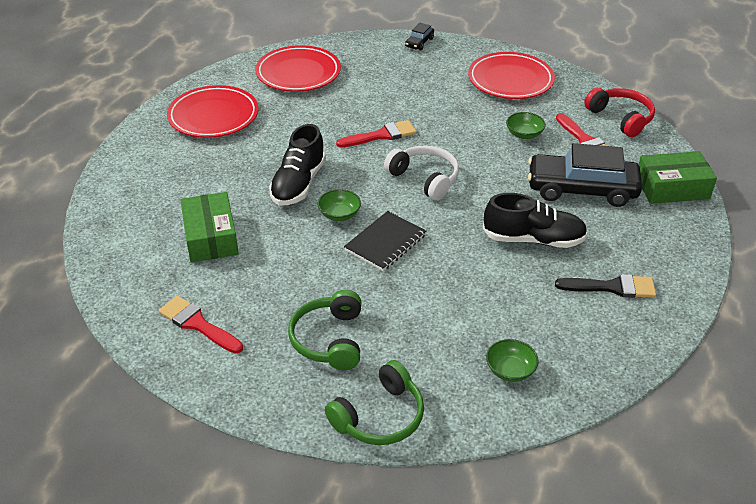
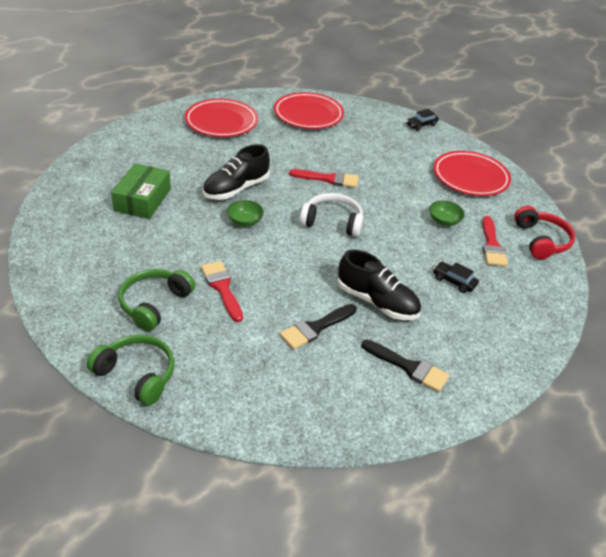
camera: 25 degrees right, 0 degrees up
(197, 324) = (78, 253): red brush -> red brush (222, 288)
(379, 416) = (136, 375): green headphones -> green headphones turned 135 degrees counterclockwise
(385, 242) = (259, 255): black notebook -> none
(424, 179) = (332, 222): white headphones -> white headphones turned 60 degrees counterclockwise
(502, 290) = (315, 328): none -> black brush
(510, 370) = (264, 390): green bowl -> none
(581, 189) = (454, 281): black car -> black car, size x0.44
(672, 187) = (537, 312): green box -> none

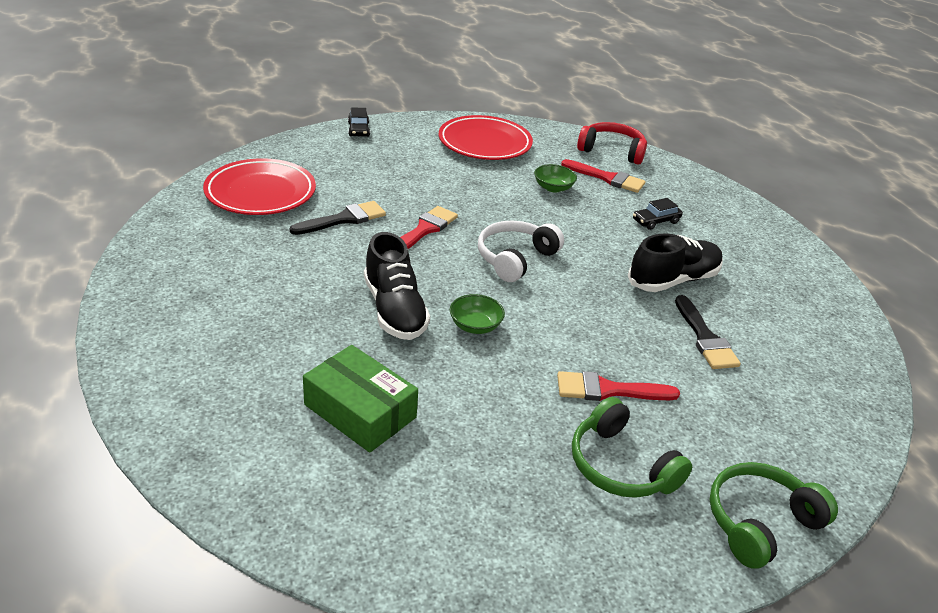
camera: 65 degrees left, 5 degrees down
(221, 122) = (206, 269): red plate -> none
(409, 367) = (778, 297): black brush -> black brush (344, 219)

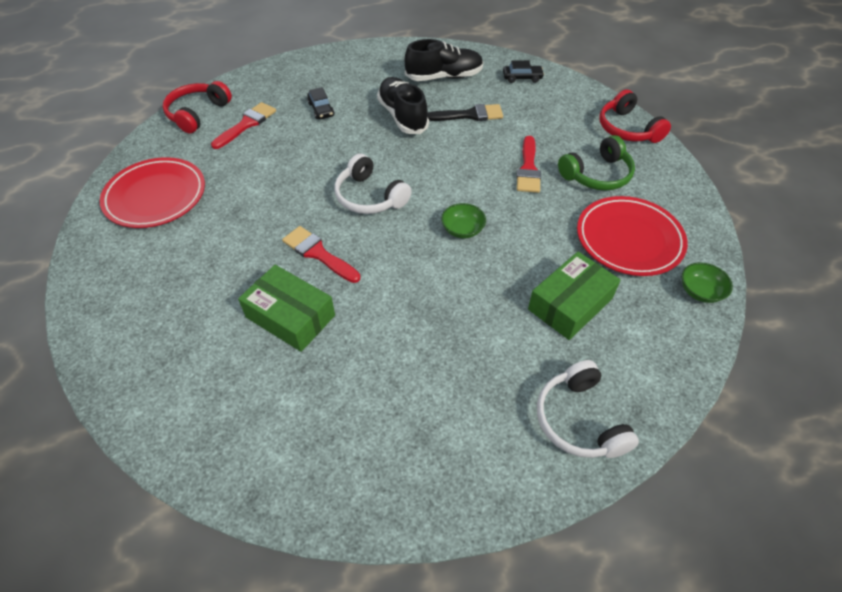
camera: 80 degrees left, 15 degrees up
(194, 403) = (579, 420): none -> white headphones
(260, 193) = (220, 397): red plate -> red plate (629, 239)
(344, 219) = (290, 316): black brush -> green box
(358, 130) = (86, 303): black car -> black car (522, 78)
(394, 310) = (443, 279): black shoe -> black shoe (444, 77)
(553, 188) = (257, 159): green bowl -> green bowl (700, 291)
(760, 522) = (627, 129): green headphones -> red headphones

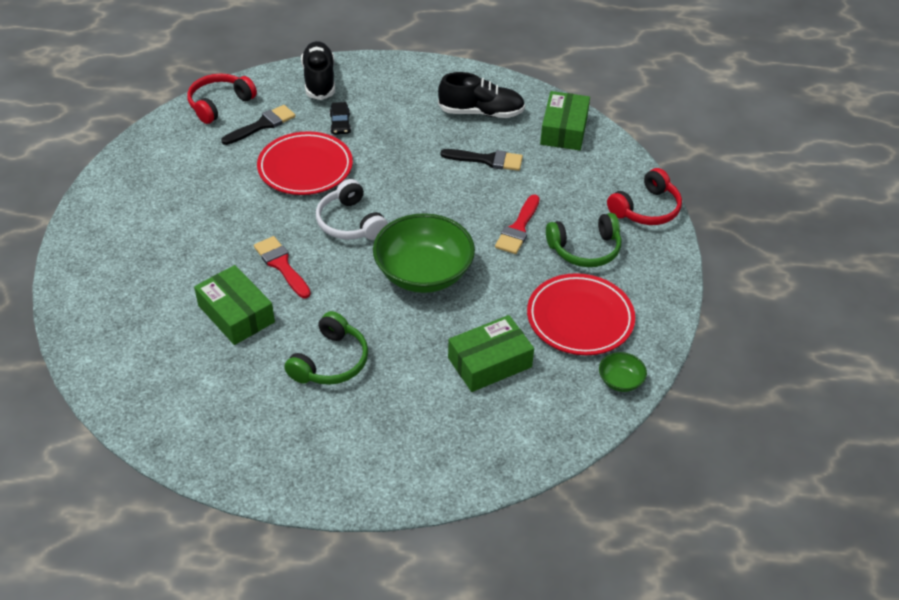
camera: 15 degrees right, 5 degrees down
(156, 196) = (155, 180): red plate -> red plate (305, 168)
(246, 124) = (262, 125): red brush -> black brush
(402, 116) = (418, 147): black shoe -> black shoe (319, 80)
(411, 344) = (330, 361): none -> green headphones
(462, 230) = (423, 273): green bowl -> green bowl, size x2.29
(522, 78) = (564, 130): black car -> green box
(579, 420) = (445, 456): white headphones -> none
(627, 129) = (646, 209): red headphones -> red headphones turned 120 degrees counterclockwise

